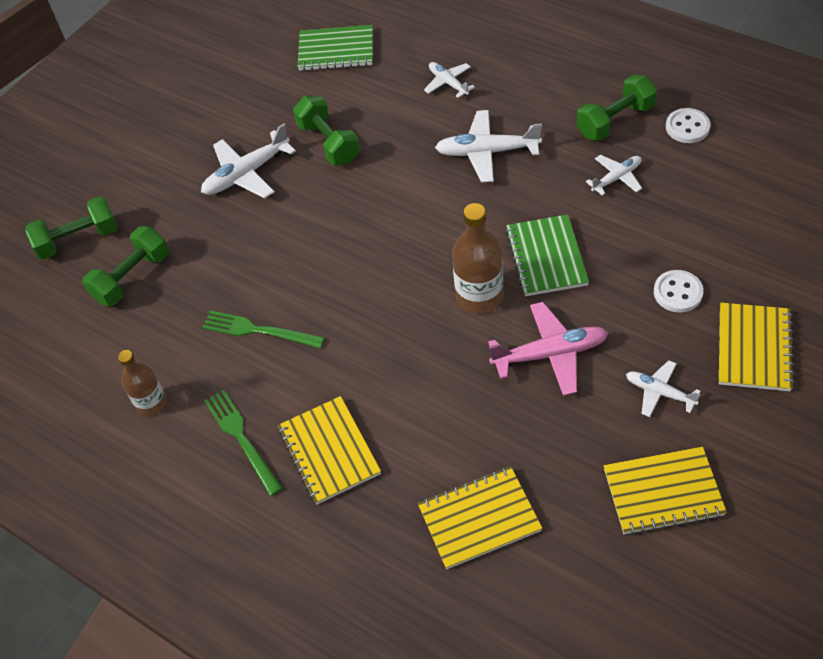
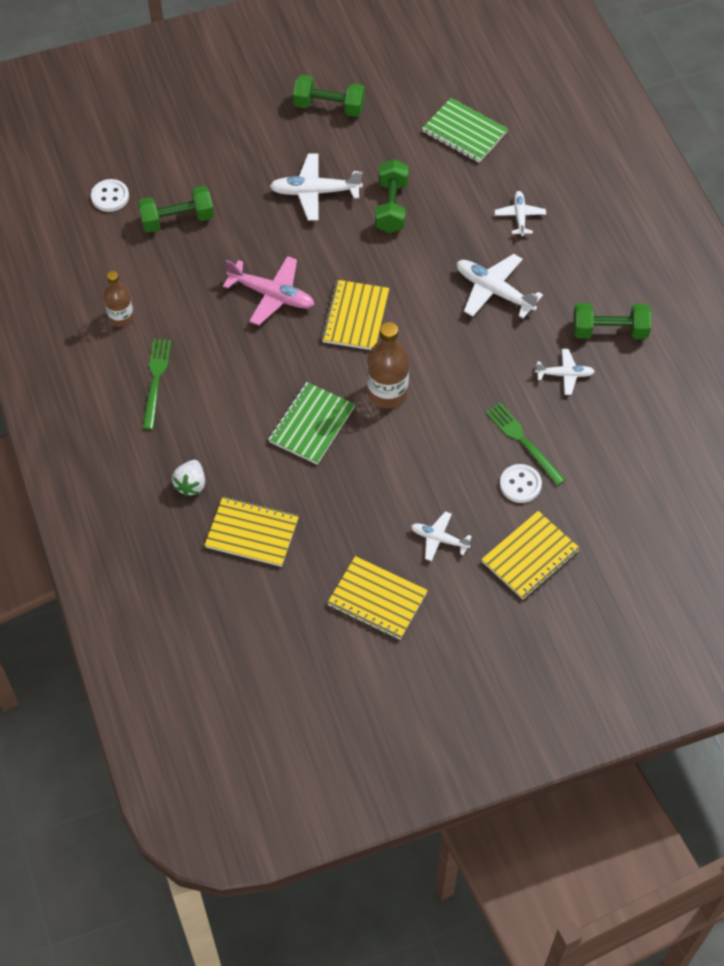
camera: 30 degrees right, 5 degrees up
(78, 240) = (165, 166): green dumbbell -> green dumbbell (329, 106)
(259, 330) = (226, 315): green fork -> green fork (523, 442)
(329, 451) = (201, 426): yellow notebook -> yellow notebook (355, 317)
(371, 516) = (191, 484): none -> white strawberry
(546, 257) = (458, 397): green notebook -> green notebook (312, 425)
(550, 354) = (395, 464): pink plane -> pink plane (272, 295)
(659, 392) = (439, 539): white plane -> white plane turned 45 degrees counterclockwise
(687, 127) = (656, 372): white button -> white button (110, 197)

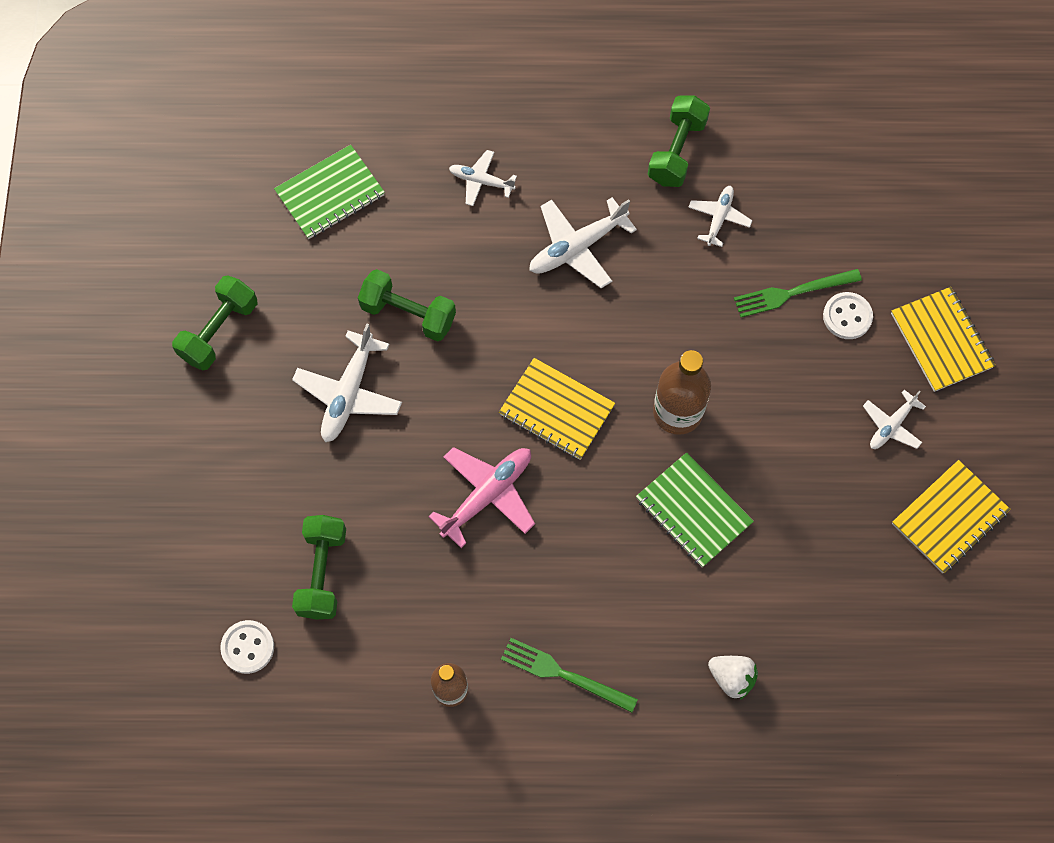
camera: 70 degrees left, 10 degrees up
(252, 533) = (821, 627): yellow notebook -> none

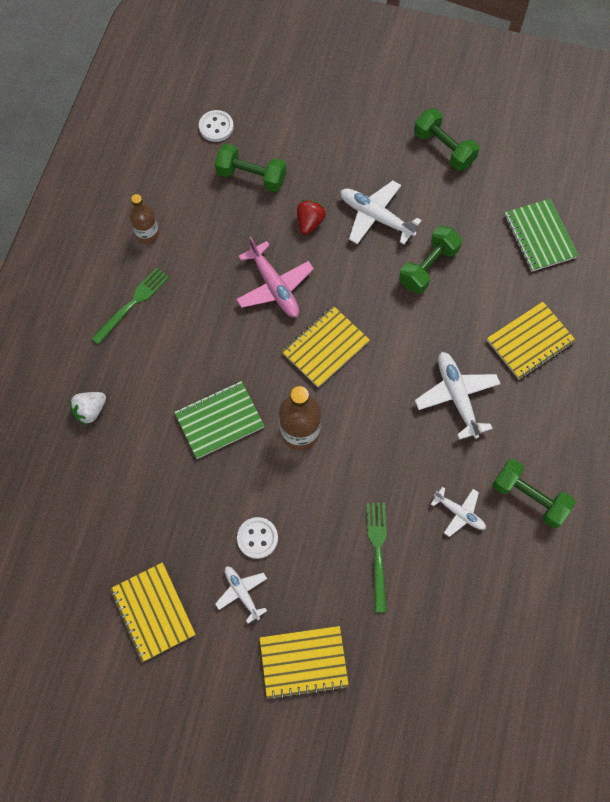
camera: 105 degrees right, 0 degrees up
(378, 475) = (309, 222): none -> red strawberry
(481, 181) = (530, 341): white plane -> yellow notebook
(847, 316) = (345, 589): white button -> white button (257, 538)

